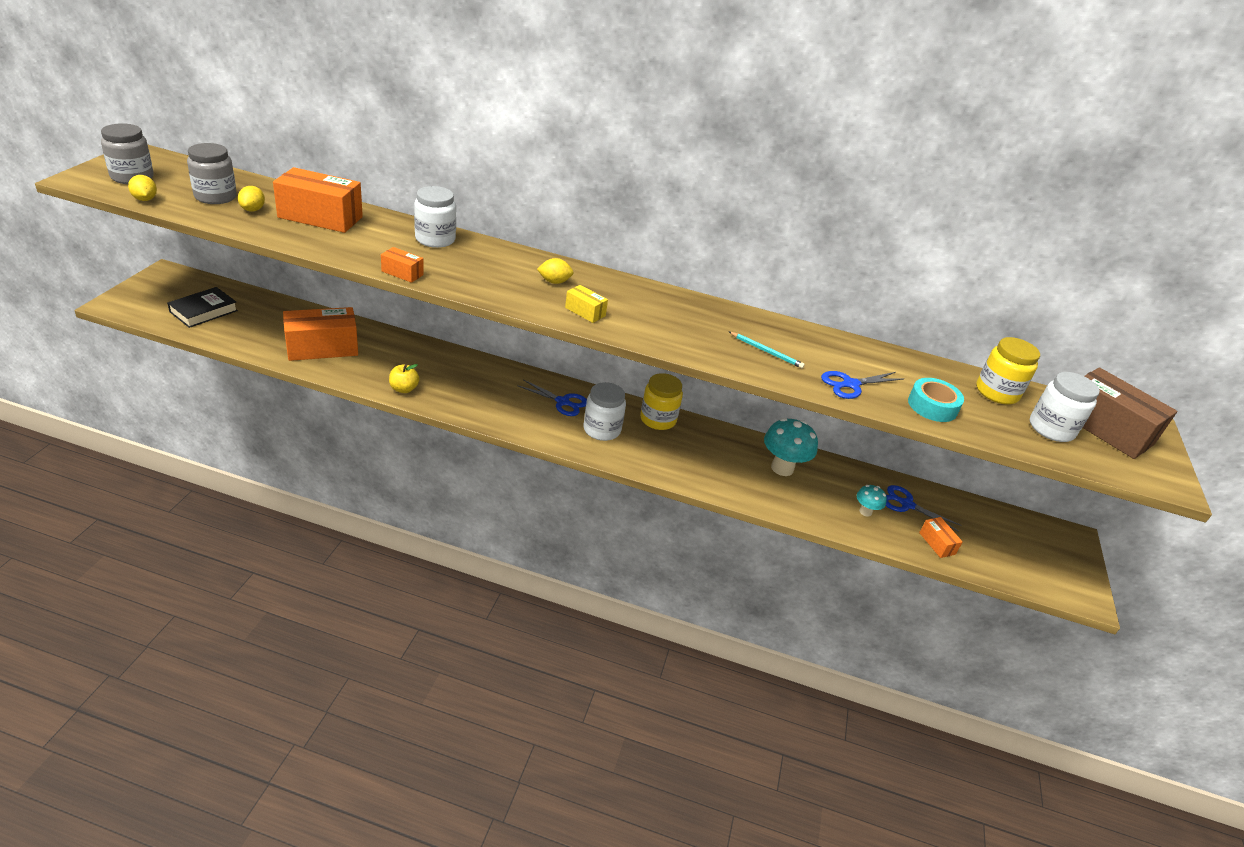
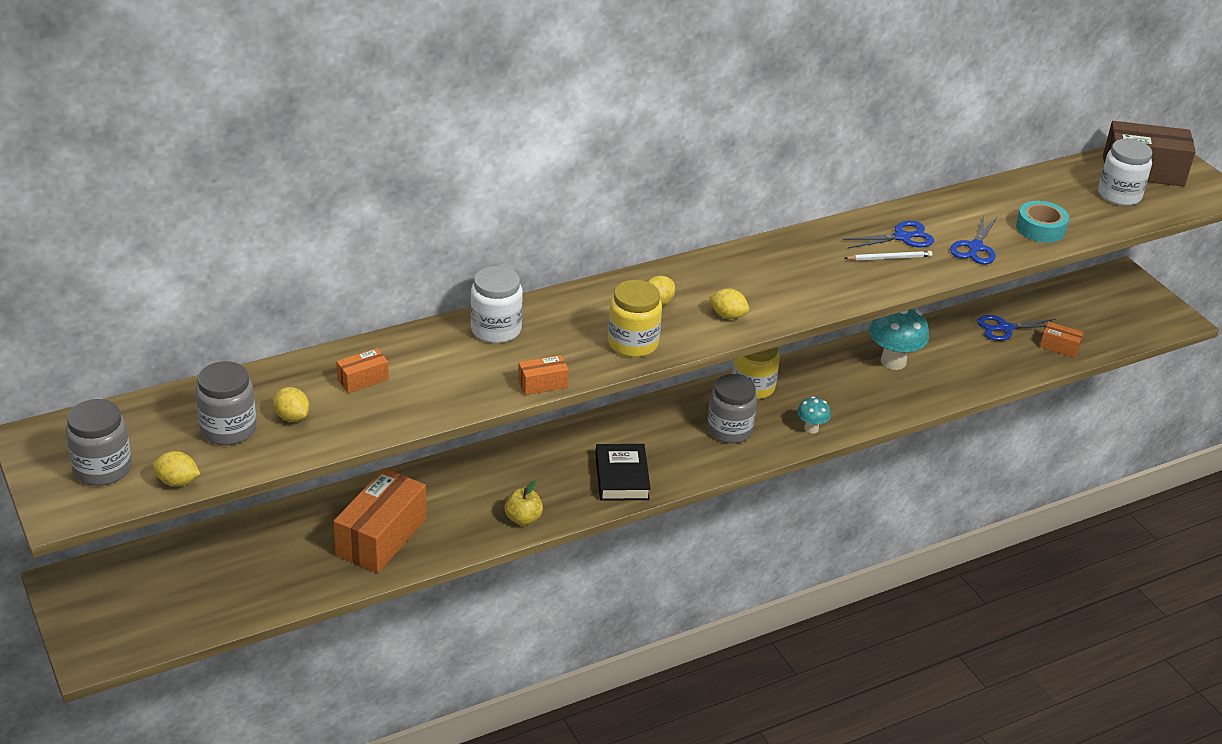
camera: 40 degrees left, 0 degrees up
(203, 311) = (196, 591): black book -> black book (621, 477)
(320, 217) = (363, 379): orange box -> orange box, size x0.47
(562, 402) = (661, 428): blue scissors -> blue scissors (902, 237)
(585, 312) = (728, 316): yellow box -> yellow lemon
(602, 430) = (729, 430): white jar -> grey jar
(766, 351) = (889, 258): turquoise pencil -> white pencil
(865, 512) = (989, 356): turquoise mushroom -> turquoise mushroom (811, 428)
(996, 392) = (1055, 185): yellow jar -> yellow jar (633, 343)

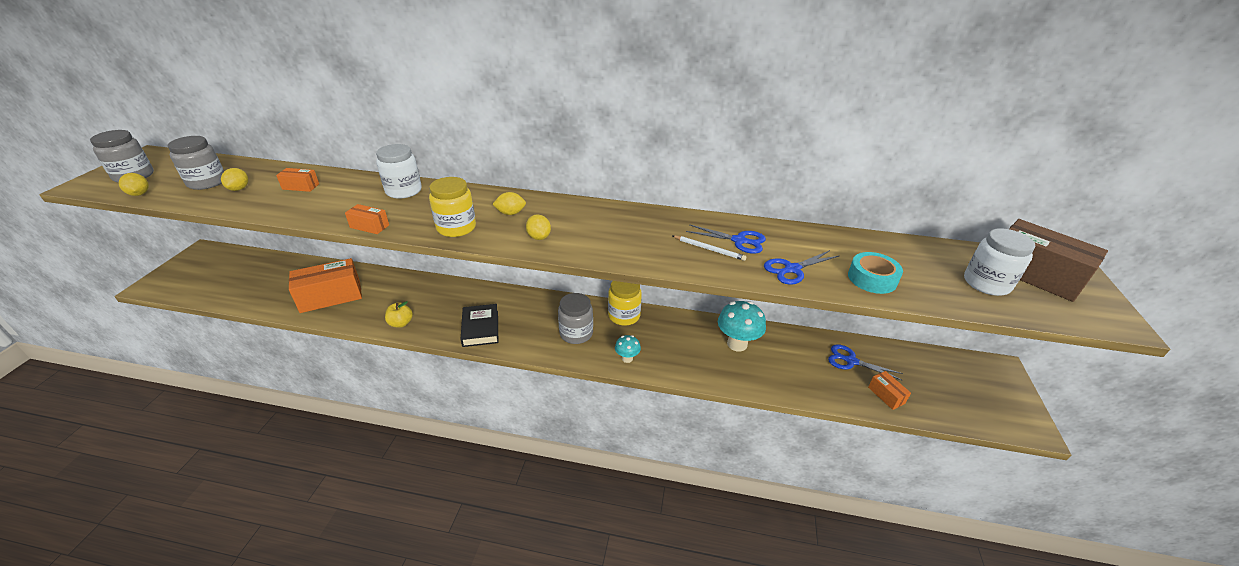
camera: 40 degrees right, 0 degrees up
(621, 477) = (480, 328): black book -> black book turned 45 degrees counterclockwise

